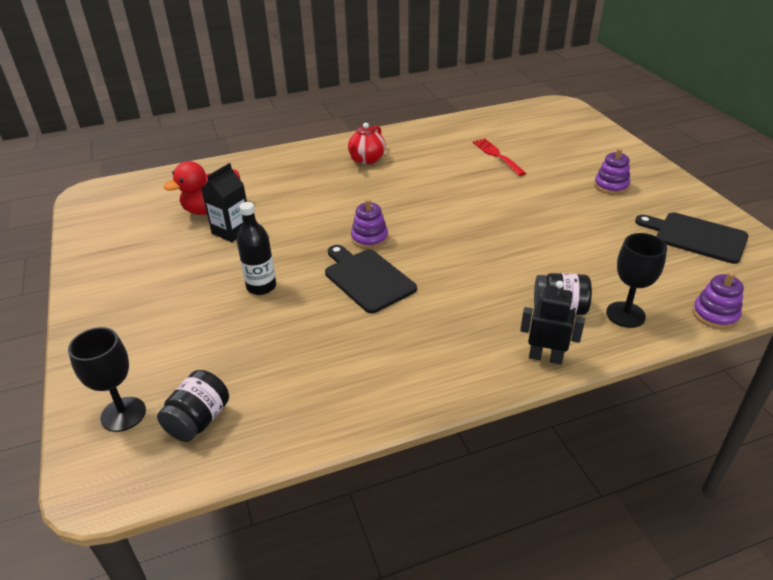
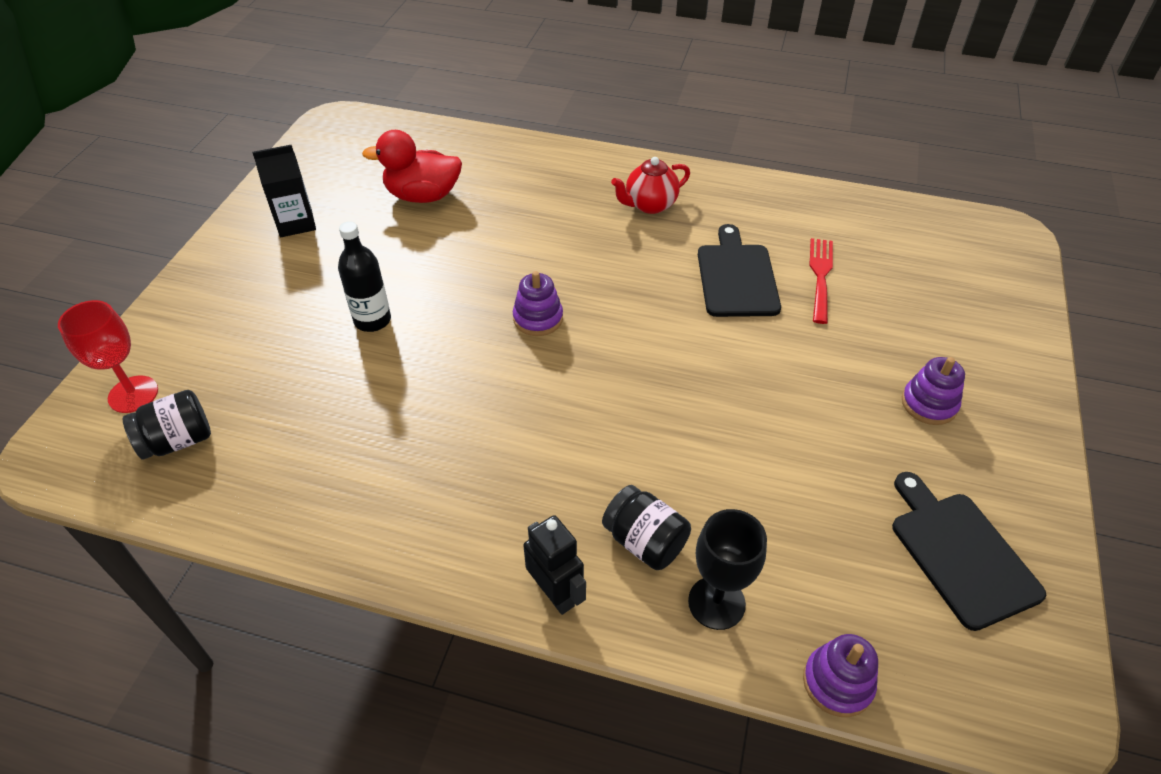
camera: 35 degrees right, 10 degrees up
(123, 414) = (133, 394): black goblet -> red goblet
(231, 231) = (413, 234): black carton -> black carton (296, 223)
(367, 278) = (481, 370): black cutting board -> black cutting board (737, 277)

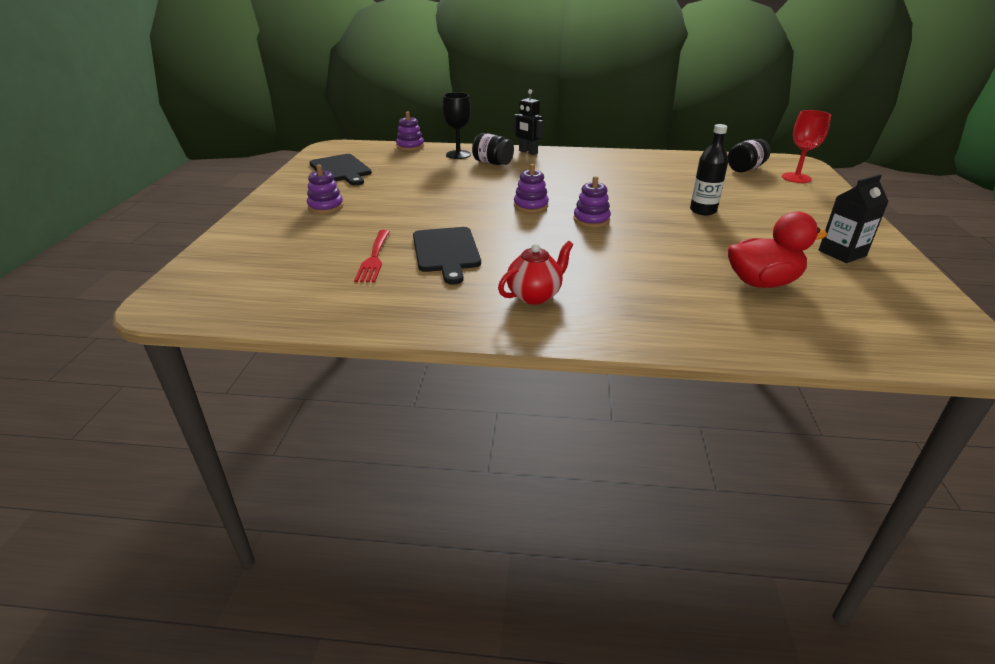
camera: 170 degrees right, 15 degrees down
(610, 364) = (530, 206): none -> purple stacking toy

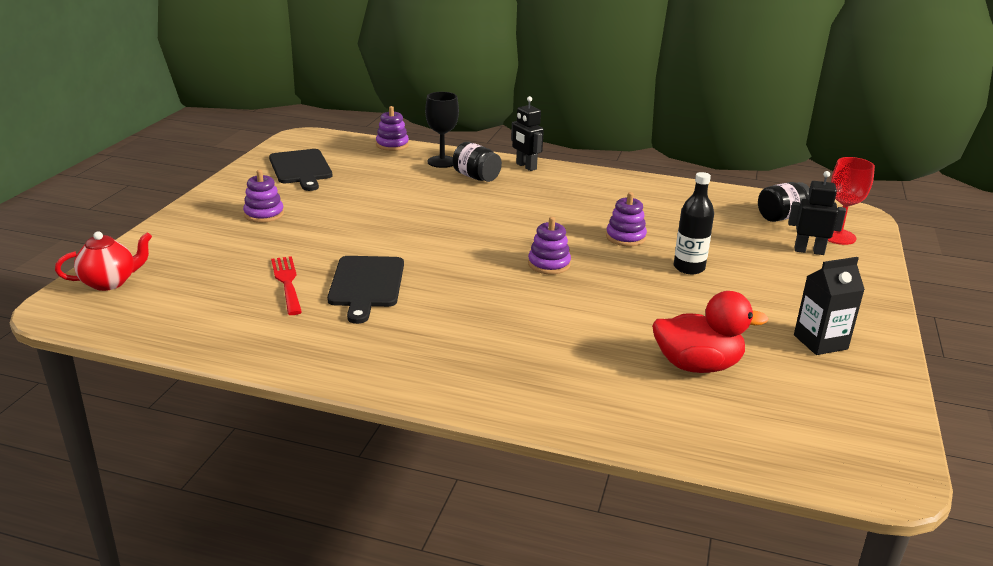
camera: 10 degrees right, 5 degrees down
(374, 258) = (287, 282): red fork -> red fork turned 150 degrees clockwise
(530, 206) = (489, 238): purple stacking toy -> purple stacking toy (625, 237)
(535, 296) = (434, 347): red teapot -> red teapot (110, 282)
(783, 190) = (809, 251): none -> black robot

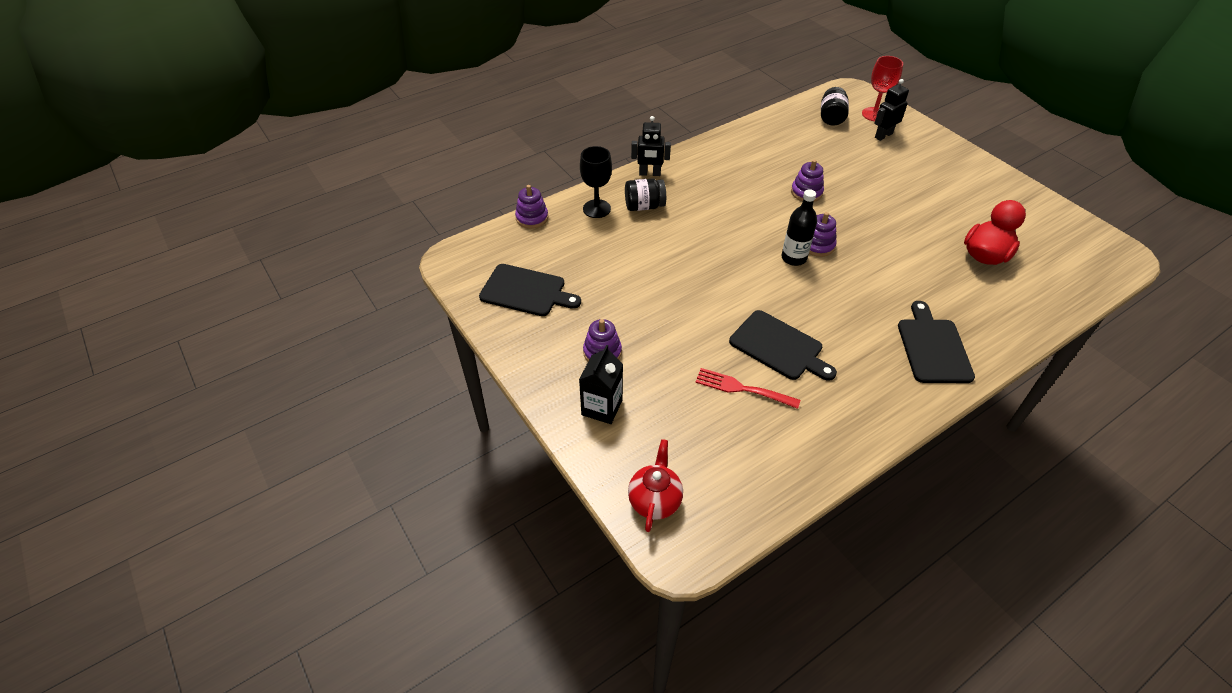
camera: 50 degrees left, 20 degrees up
(476, 369) = (933, 347): none -> black cutting board
(689, 268) = (868, 191): black bottle -> black bottle (793, 258)
(820, 342) = (988, 197): black carton -> black carton (602, 407)

